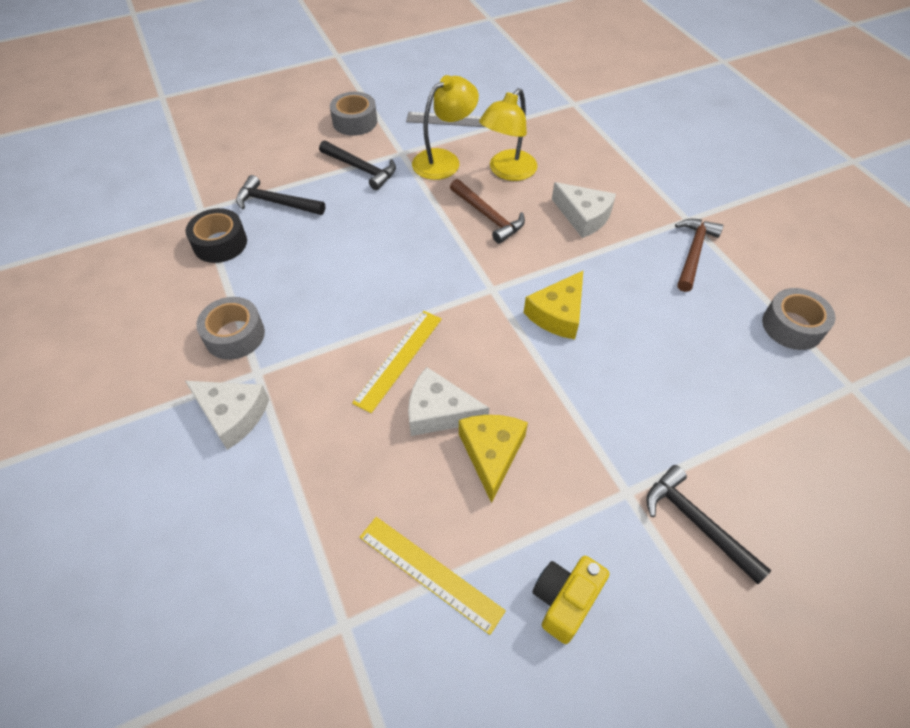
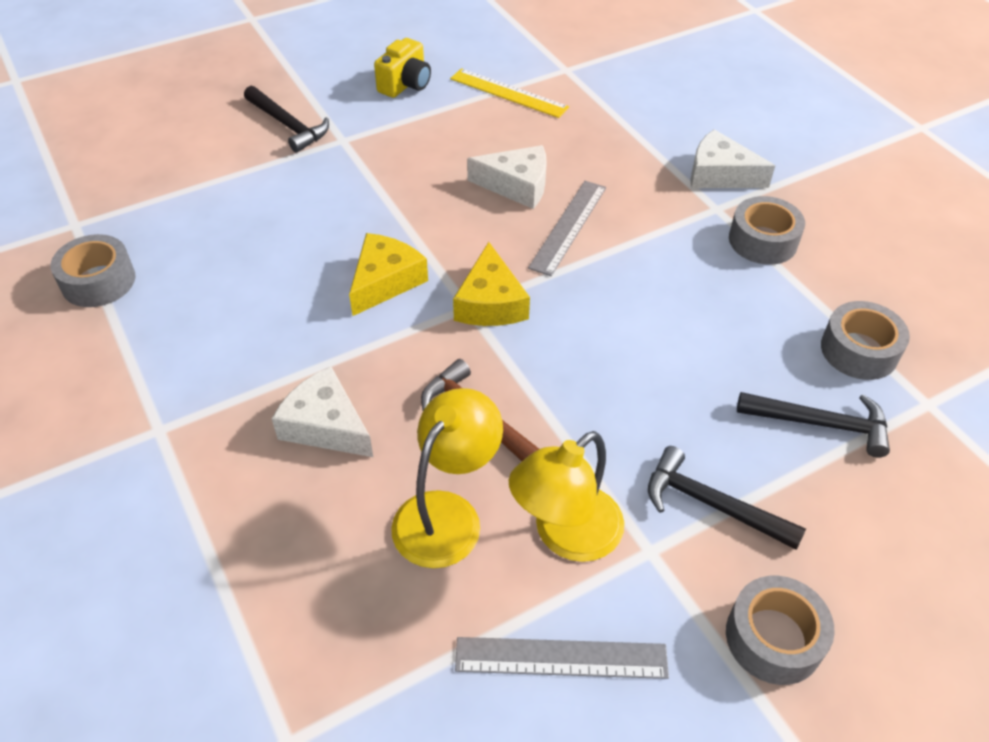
camera: 175 degrees right, 5 degrees down
(220, 243) = (859, 350): black tape -> grey tape
(399, 359) = (568, 226): yellow ruler -> grey ruler
(491, 453) = (463, 158): yellow cheese -> yellow cheese (490, 302)
(693, 253) = (176, 372): brown hammer -> none

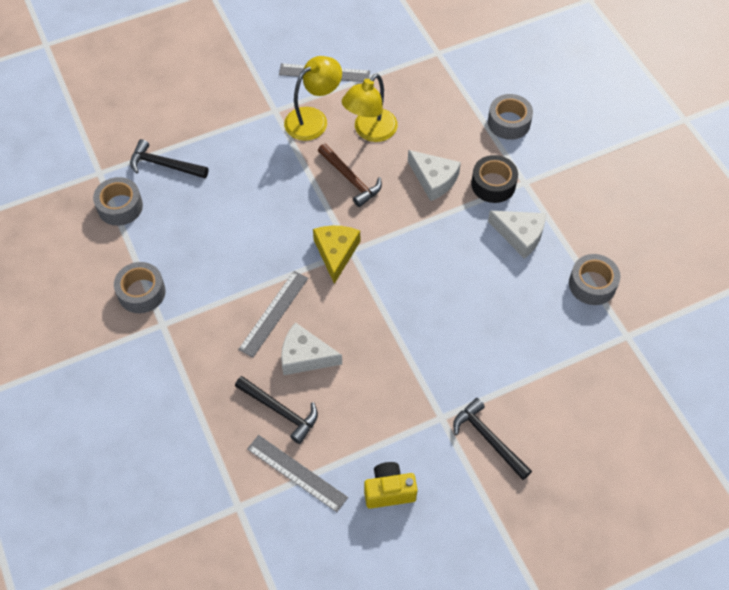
camera: 175 degrees left, 10 degrees up
(217, 422) = (493, 184): none -> black tape
(385, 281) = (403, 273): yellow cheese -> none
(405, 85) = (389, 491): yellow camera -> yellow camera turned 45 degrees clockwise
(508, 93) = (297, 473): yellow ruler -> grey ruler
(711, 504) = (238, 128): black hammer -> black hammer (280, 411)
(719, 174) = (147, 359): white cheese -> white cheese (520, 235)
(773, 638) = (231, 74): grey tape -> grey tape (509, 122)

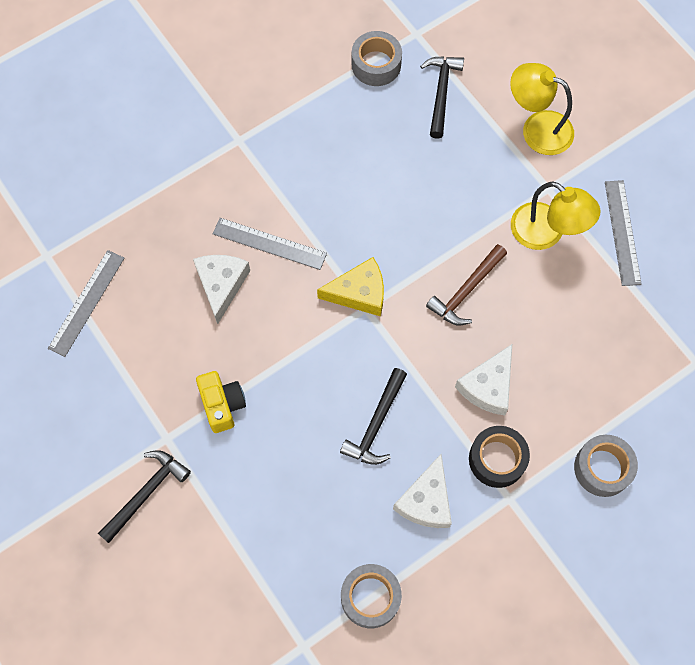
camera: 80 degrees right, 10 degrees up
(141, 292) = (273, 111): grey tape -> none
(280, 411) = (154, 273): black hammer -> black hammer (376, 424)
(370, 131) = (543, 301): yellow lamp -> yellow lamp (537, 128)
(389, 491) = (75, 396): yellow camera -> yellow camera (222, 405)

